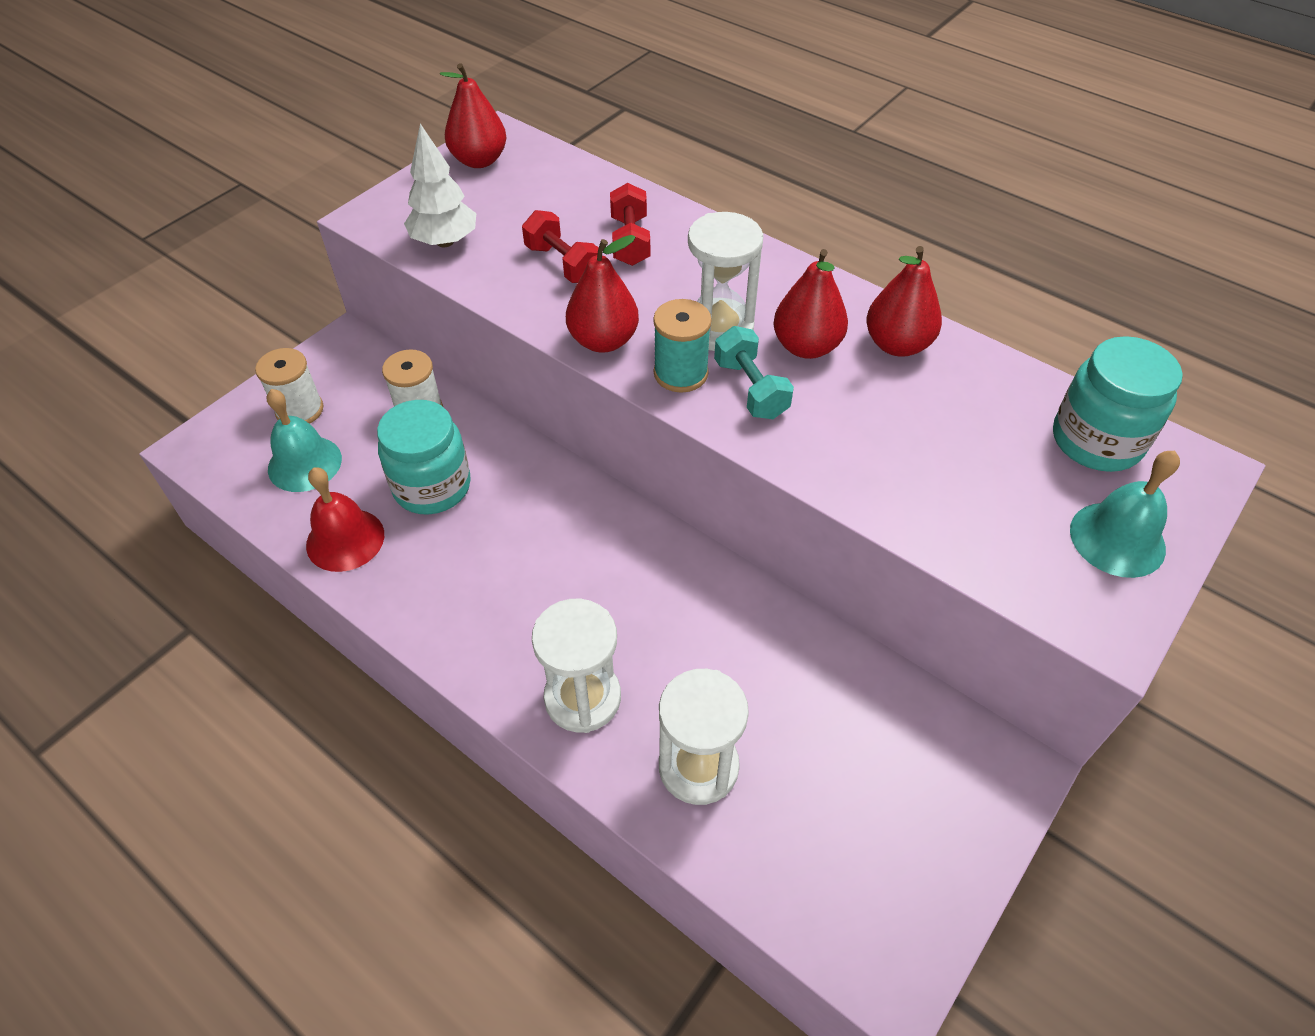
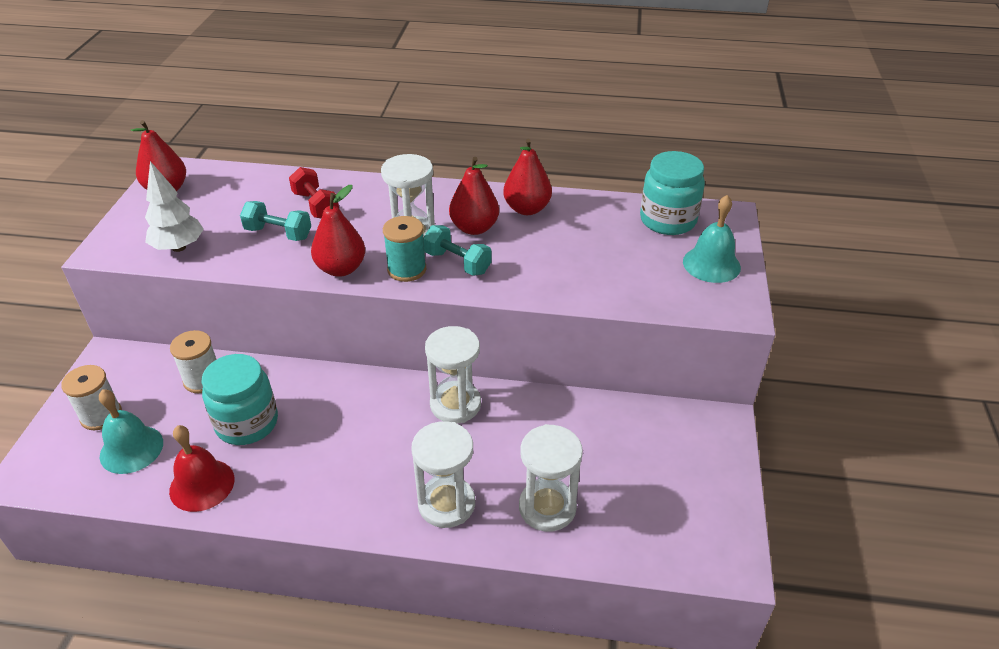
camera: 30 degrees left, 10 degrees down
(563, 264) = (278, 233): red dumbbell -> turquoise dumbbell
(674, 572) = (455, 404): none -> white hourglass

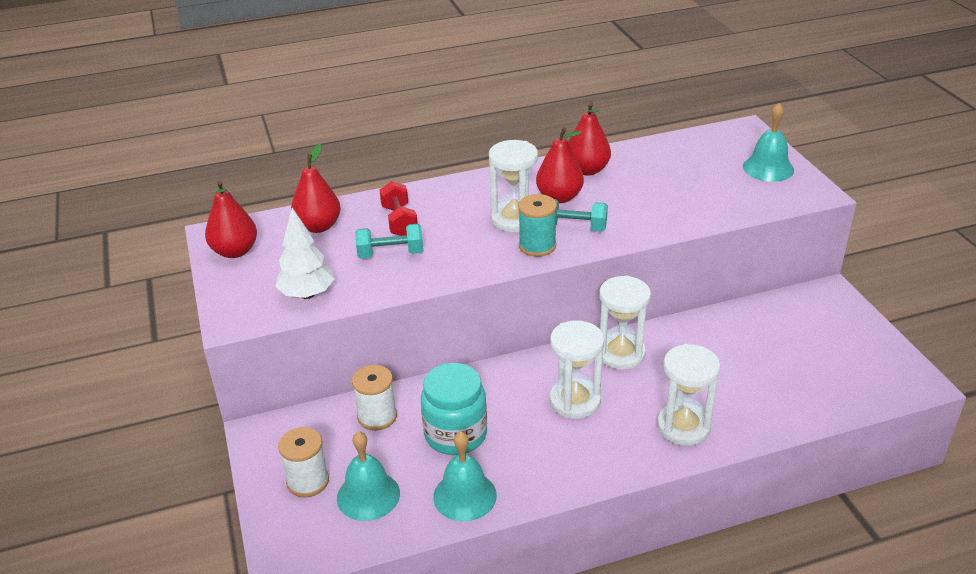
camera: 25 degrees left, 5 degrees down
(202, 485) = (464, 496): red bell -> turquoise bell
(316, 205) = (399, 221): red dumbbell -> red dumbbell turned 45 degrees clockwise
(341, 269) = (480, 263): red pear -> red pear (318, 226)
(547, 507) = (760, 398): white hourglass -> white hourglass (575, 401)
(667, 220) = (705, 146): turquoise jar -> none

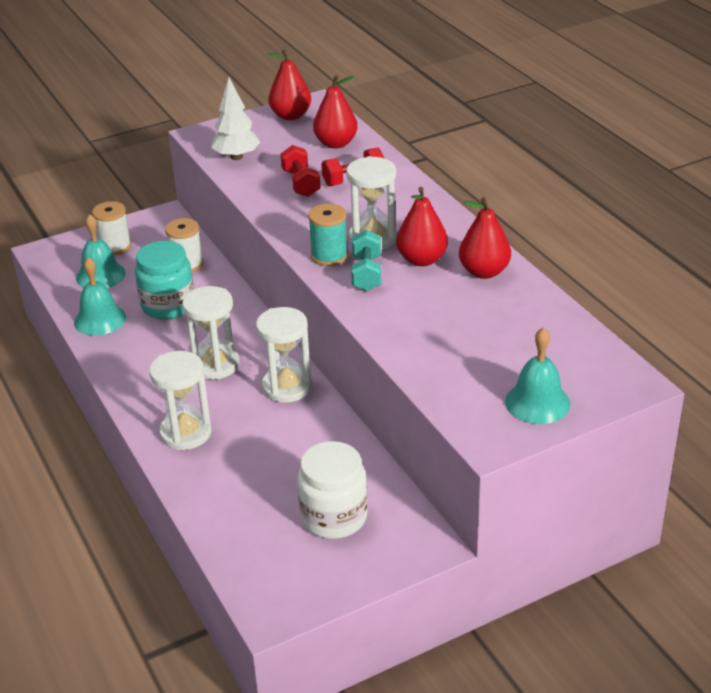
camera: 80 degrees right, 0 degrees up
(390, 254) = (301, 183): turquoise dumbbell -> red dumbbell
(802, 339) = (334, 517): none -> white jar

